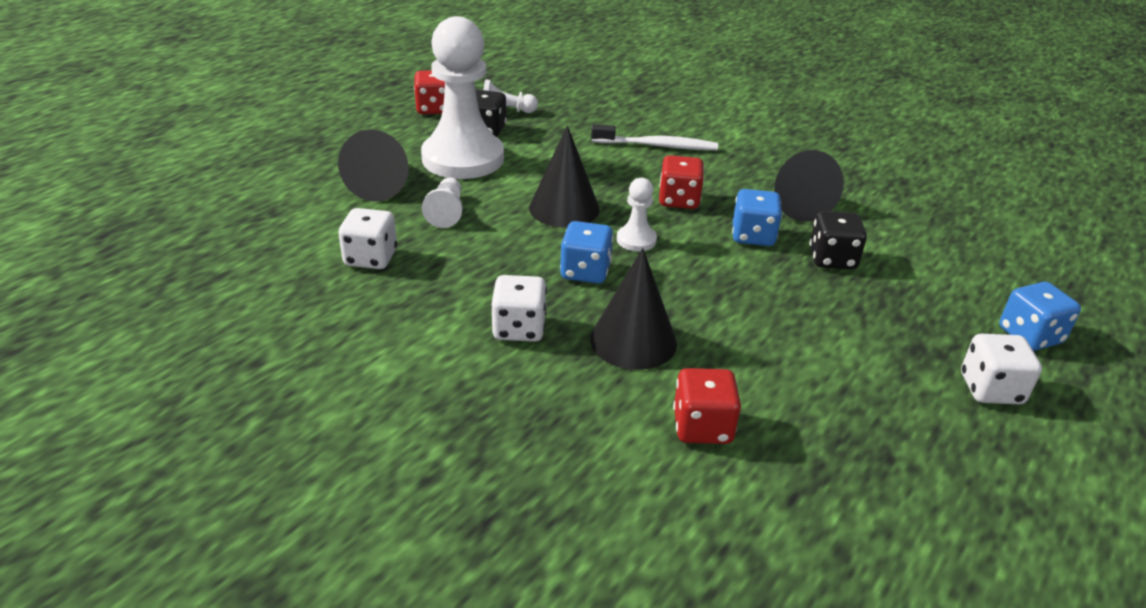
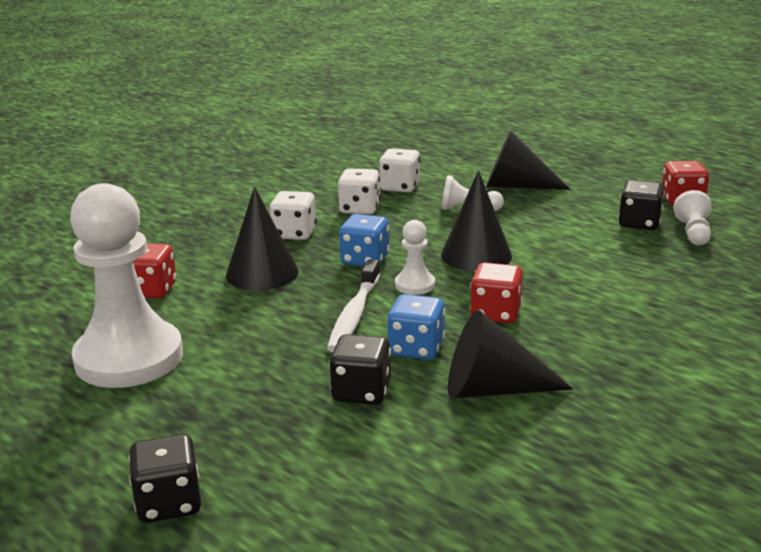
camera: 100 degrees right, 10 degrees down
(463, 159) = (571, 214): white pawn -> white pawn (129, 358)
(656, 146) = (633, 312): white toothbrush -> white toothbrush (354, 314)
(991, 389) = (106, 442): white dice -> white dice (360, 209)
(1030, 336) = (169, 503): blue dice -> black dice

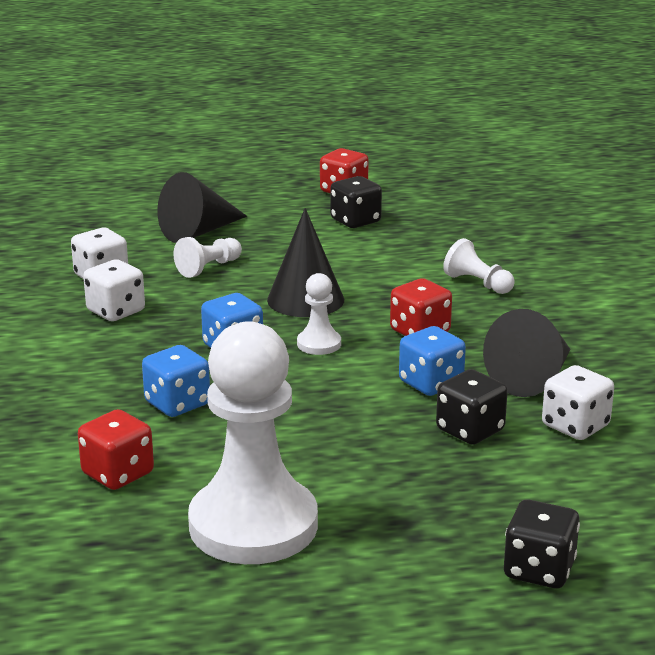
camera: 55 degrees left, 0 degrees up
(262, 273) = (177, 404): black cone -> blue dice
(294, 233) = (114, 360): white dice -> white dice (575, 426)
(354, 314) = (332, 388): white toothbrush -> none
(693, 233) = (403, 212): white pawn -> white pawn (478, 283)

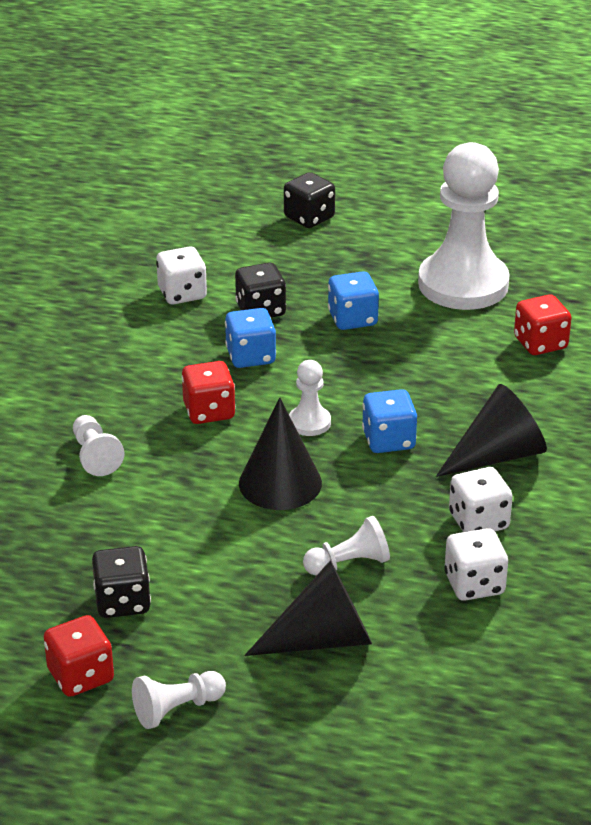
camera: 155 degrees left, 10 degrees up
(177, 404) = (468, 392): blue dice -> blue dice (352, 319)
(269, 191) = (177, 709): none -> white pawn
(533, 377) = (165, 340): black cone -> black cone (497, 455)

